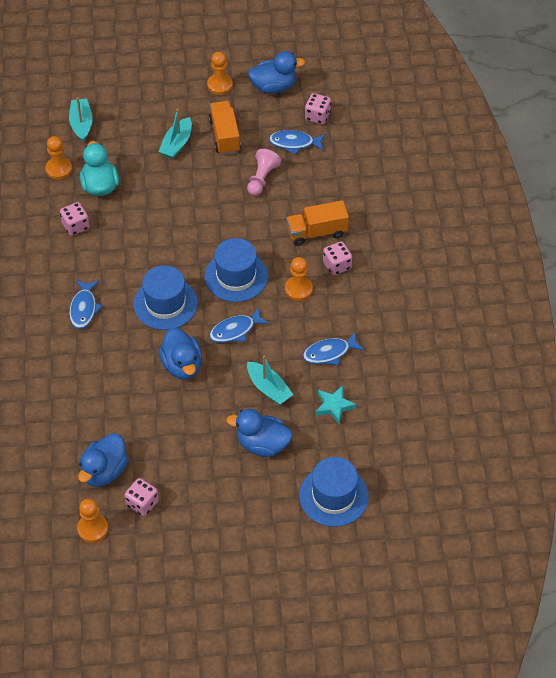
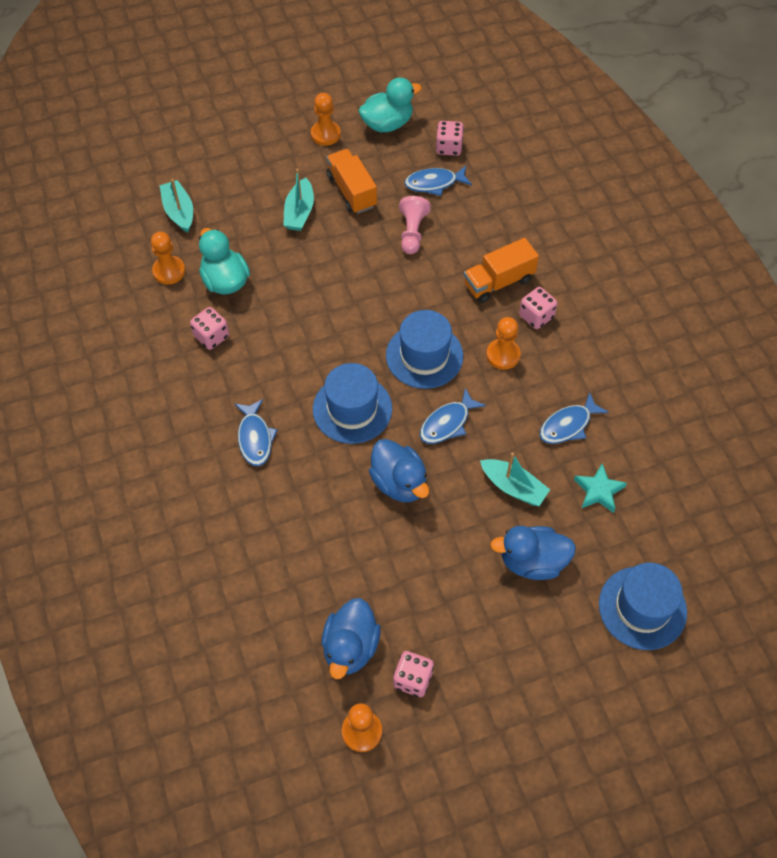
camera: 15 degrees left, 5 degrees up
(274, 86) = (387, 124): blue duck -> turquoise duck

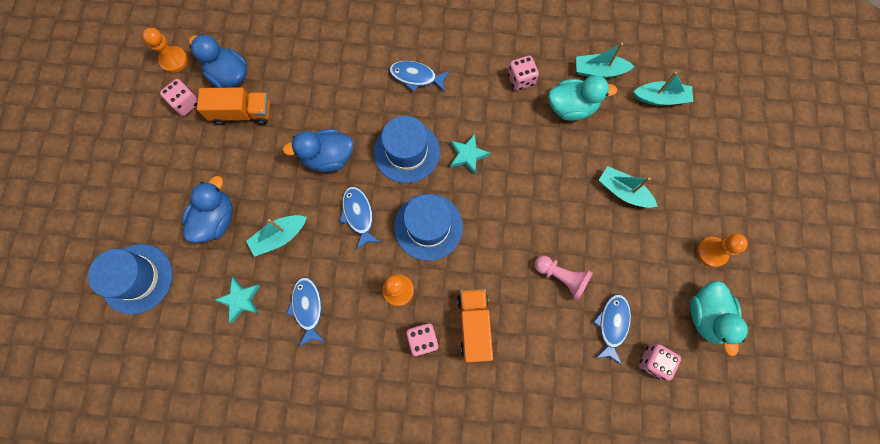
camera: 115 degrees right, 15 degrees up
(169, 271) = (599, 71): orange pawn -> turquoise boat
(327, 351) = (467, 155): none -> turquoise star
(351, 191) = (631, 245): orange truck -> orange truck (242, 113)

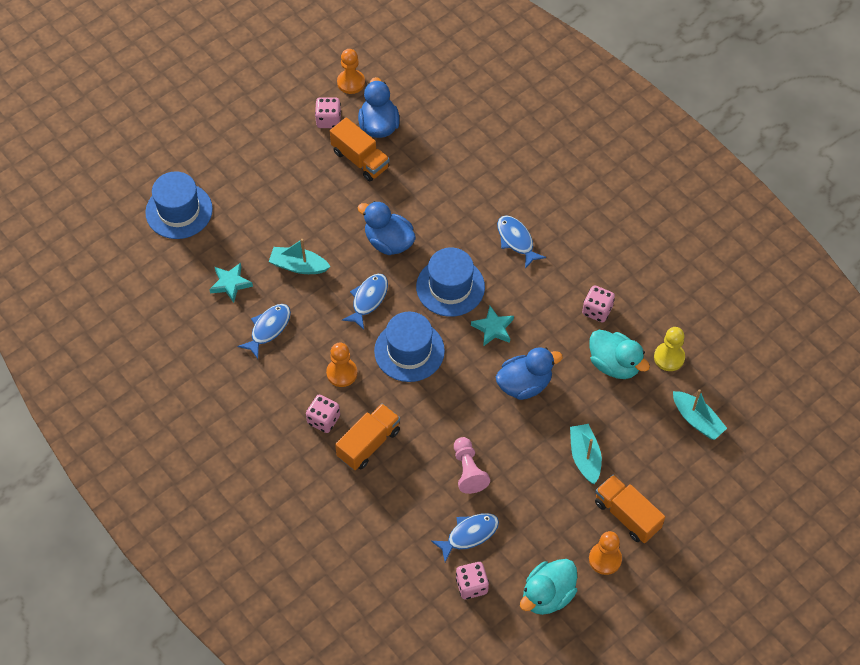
camera: 45 degrees right, 15 degrees down
(216, 219) = (268, 217): blue duck -> blue duck (524, 384)
(599, 71) = (669, 357): turquoise boat -> yellow pawn
(691, 207) = (627, 515): none -> orange truck

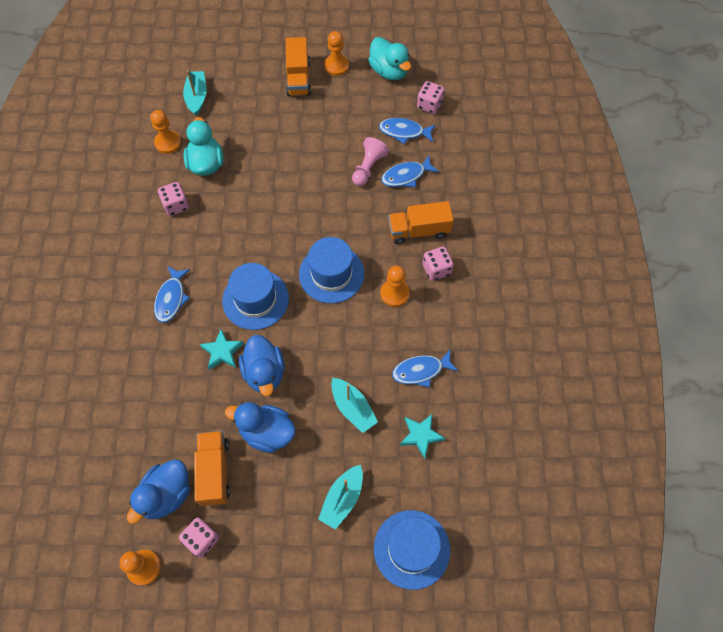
camera: 140 degrees left, 5 degrees up
(368, 299) = (324, 336): blue fish -> blue fish (406, 176)
(493, 328) = (257, 246): turquoise star -> turquoise star (222, 352)
(524, 384) = (277, 193): blue duck -> blue duck (267, 432)
(547, 595) = (389, 71): turquoise duck -> turquoise duck turned 60 degrees clockwise
(585, 457) = (287, 124): turquoise boat -> turquoise boat (342, 499)
(669, 357) = (168, 143): yellow pawn -> orange pawn

